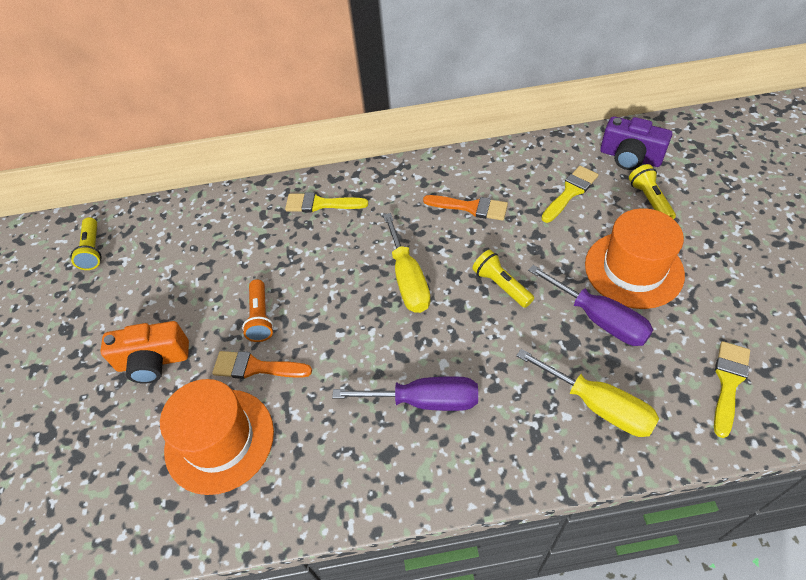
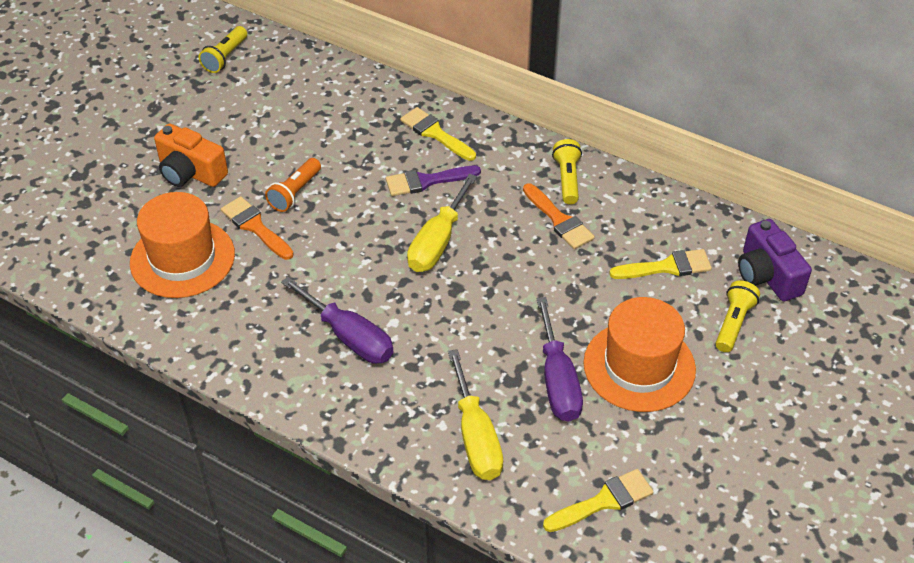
camera: 35 degrees right, 5 degrees down
(352, 241) = (426, 181): none -> purple brush
(501, 285) = (508, 299): yellow flashlight -> yellow flashlight (567, 179)

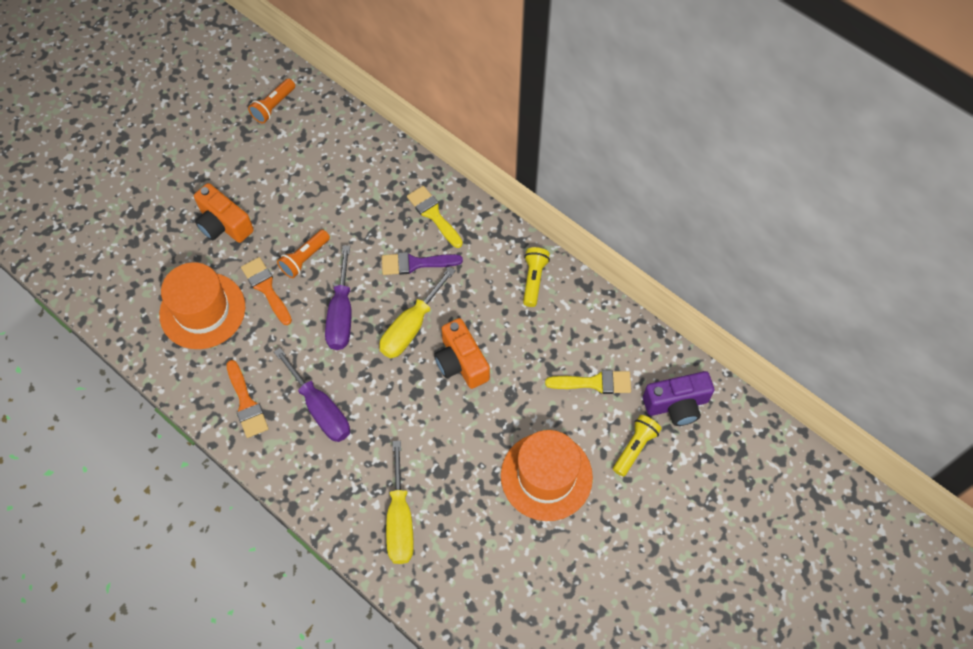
camera: 10 degrees right, 15 degrees up
(225, 57) = (273, 106): yellow flashlight -> orange flashlight
(506, 268) = (461, 362): none -> orange camera
(557, 381) = (477, 479): purple screwdriver -> purple screwdriver (341, 314)
(559, 220) = (516, 321): orange brush -> orange brush (246, 403)
(603, 501) = (486, 596): yellow brush -> none
(767, 275) = (676, 404): purple camera -> purple camera turned 90 degrees counterclockwise

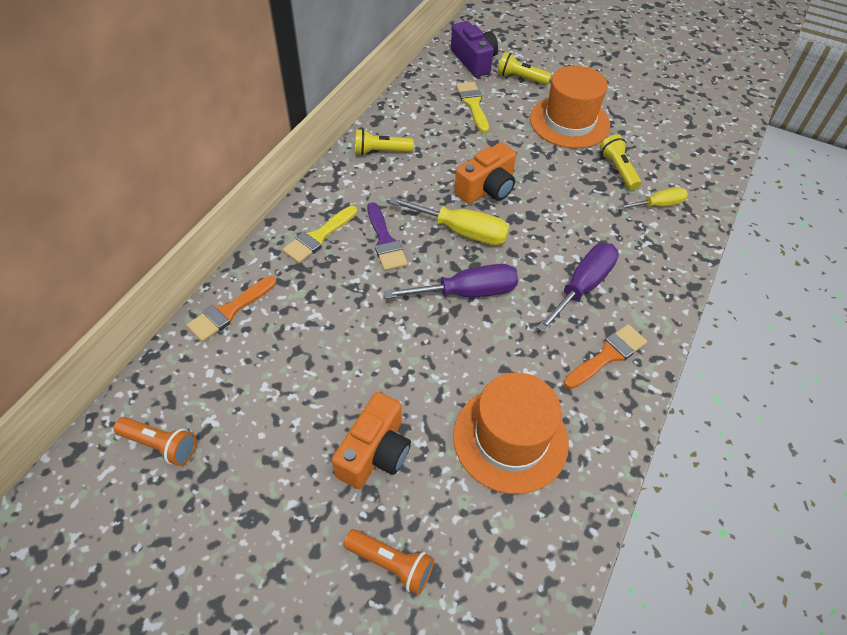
camera: 105 degrees left, 10 degrees down
(266, 288) = (456, 375): orange brush -> orange brush (229, 311)
(304, 258) = (405, 344): orange flashlight -> orange flashlight (391, 564)
(400, 520) = (658, 205): yellow screwdriver -> yellow screwdriver, size x0.62
(459, 500) = (618, 170): none -> yellow flashlight

